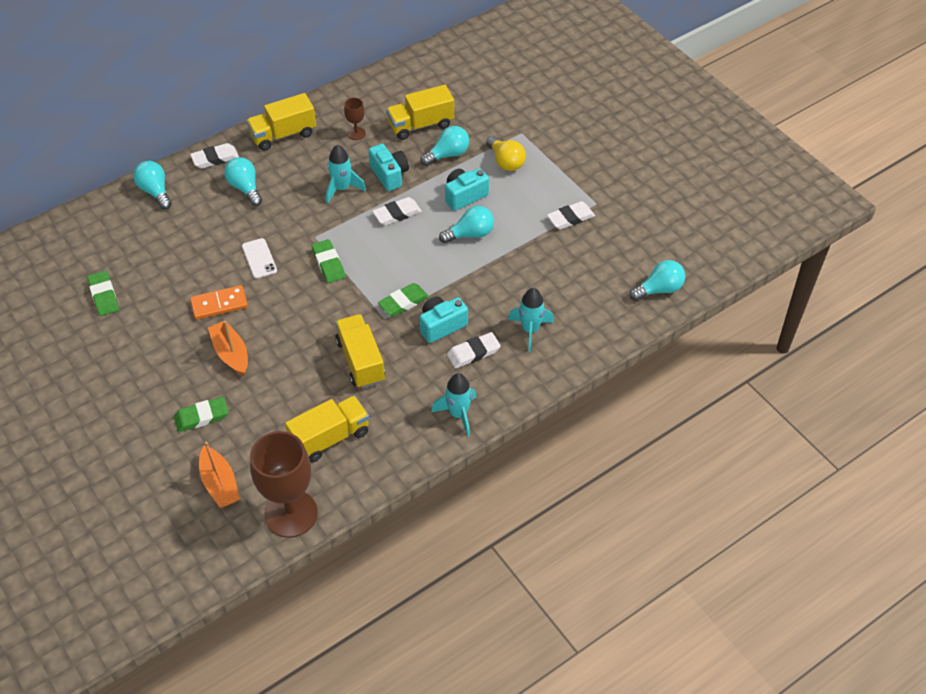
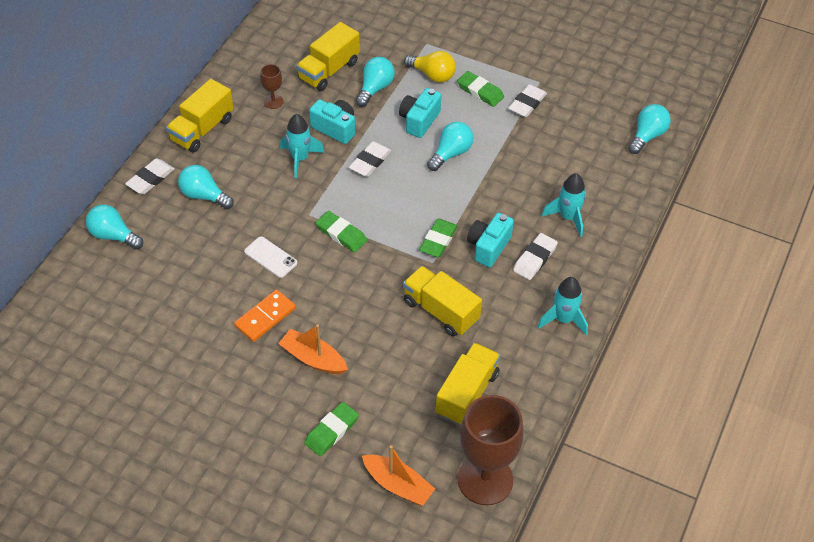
camera: 30 degrees left, 0 degrees up
(103, 296) = (140, 360): green eraser -> green eraser (480, 91)

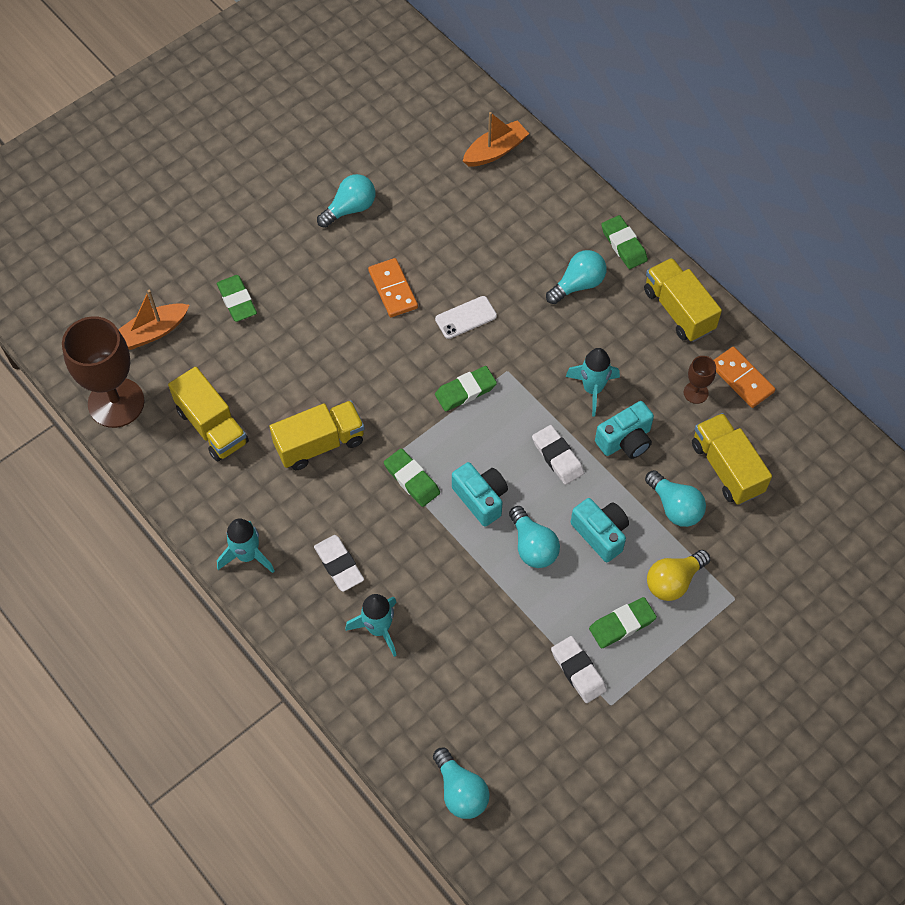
camera: 115 degrees right, 10 degrees up
(113, 235) = (559, 195): turquoise light bulb -> turquoise light bulb (350, 209)
(150, 179) = (623, 245): white eraser -> green eraser
(248, 80) = (742, 379): none -> orange domino
(313, 359) = (323, 313): orange boat -> orange boat (495, 151)
(488, 247) = (378, 525): turquoise camera -> turquoise camera (481, 498)

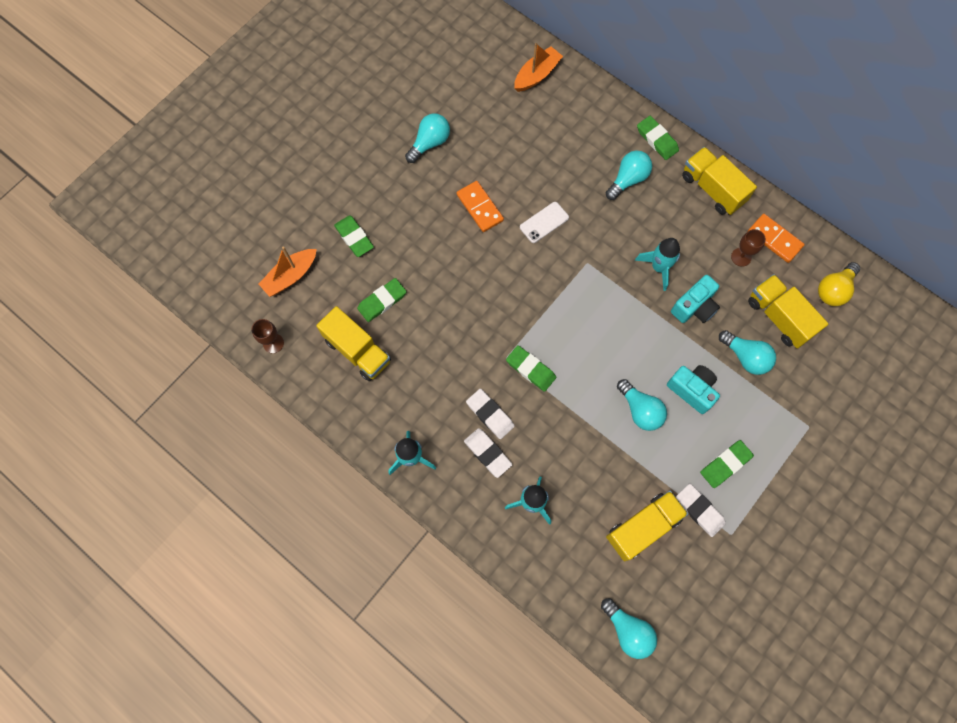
camera: 10 degrees left, 10 degrees up
(116, 403) = (273, 343): brown goblet -> brown goblet, size x0.44
(319, 444) = (449, 351): yellow truck -> yellow truck (643, 527)
(465, 391) = (557, 285): green eraser -> green eraser (382, 301)
(481, 498) = (590, 376): turquoise camera -> none
(557, 457) = (643, 330): white eraser -> white eraser (490, 414)
(673, 581) = (758, 420): yellow light bulb -> yellow light bulb (833, 290)

